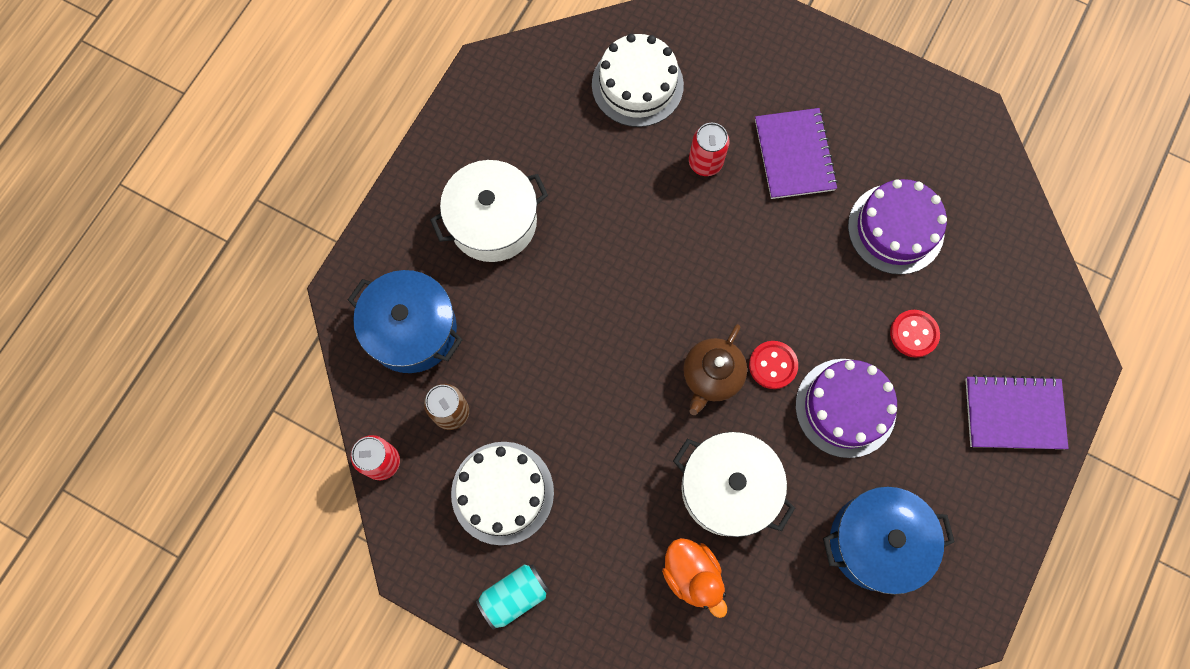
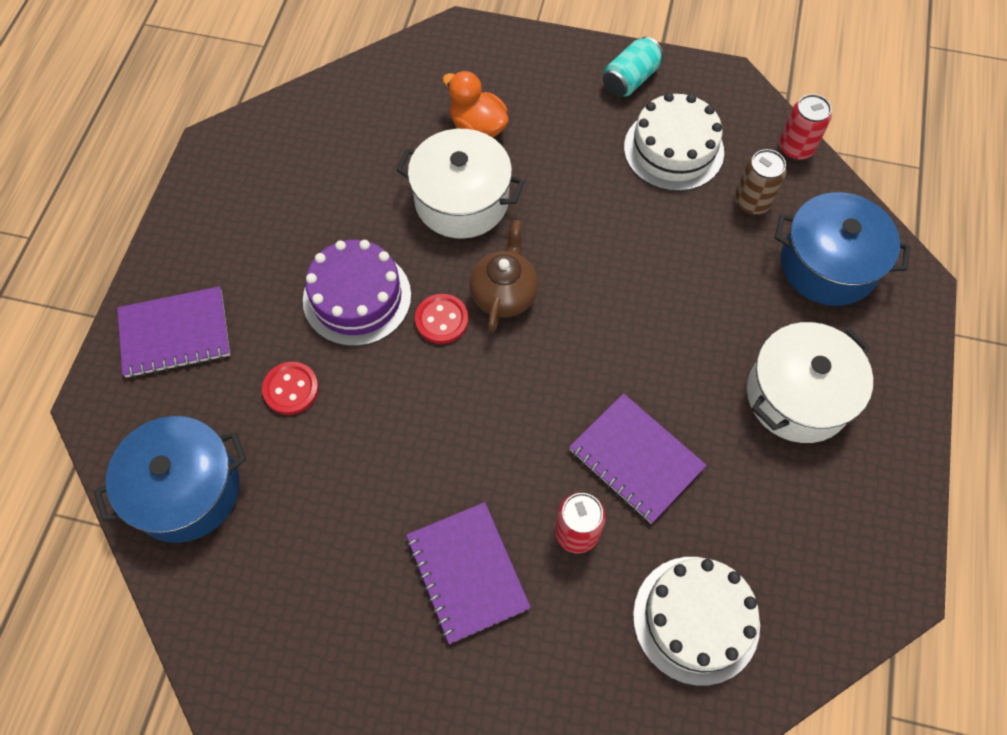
camera: 165 degrees right, 10 degrees down
(642, 205) = (636, 459): none -> purple notebook
(876, 542) = (309, 189): blue pot -> blue pot (186, 490)
(895, 229) = (325, 507): purple cake -> none

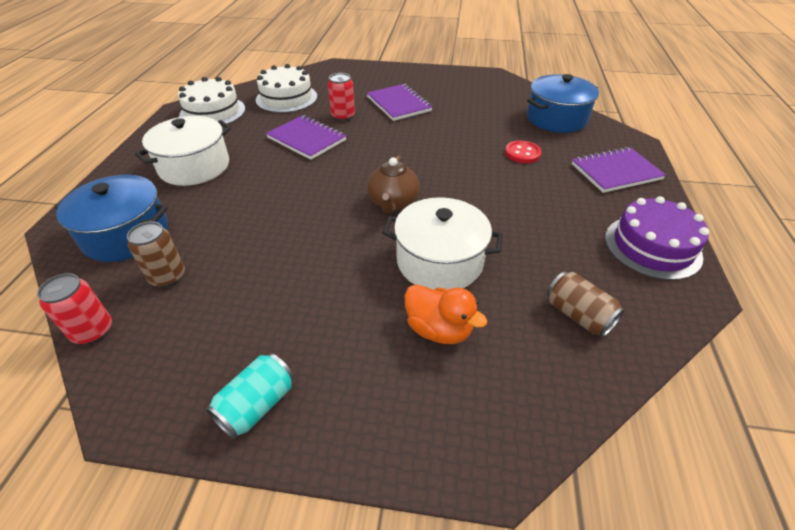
camera: 175 degrees right, 20 degrees down
(344, 131) = (578, 315): none -> brown can
(357, 297) = (502, 195): purple cake -> purple cake (652, 246)
(441, 320) = (436, 187): red button -> none
(673, 149) = (228, 320): white cake -> white cake (212, 112)

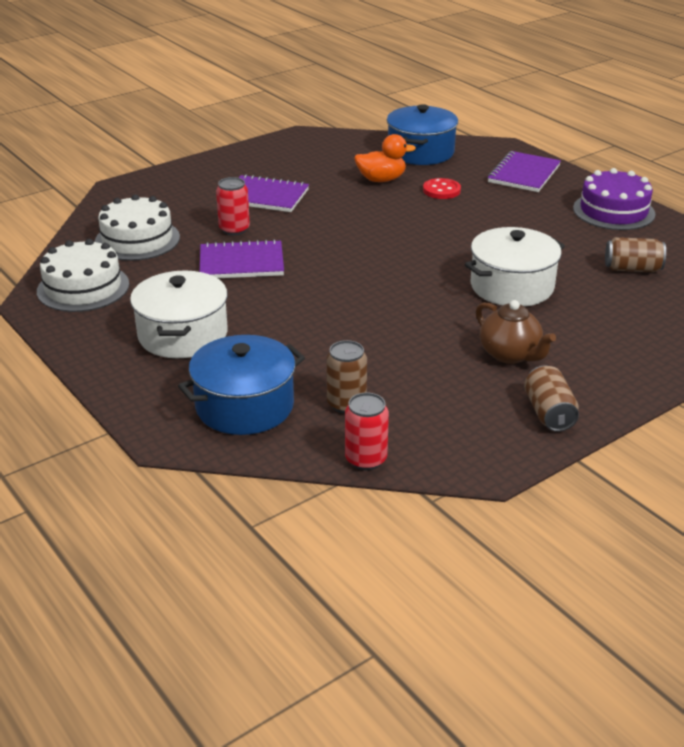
camera: 45 degrees left, 10 degrees down
(257, 405) = (549, 413): turquoise can -> brown can
(393, 203) = (413, 270): brown teapot -> brown teapot (510, 354)
(438, 329) = (576, 319): orange duck -> orange duck (381, 179)

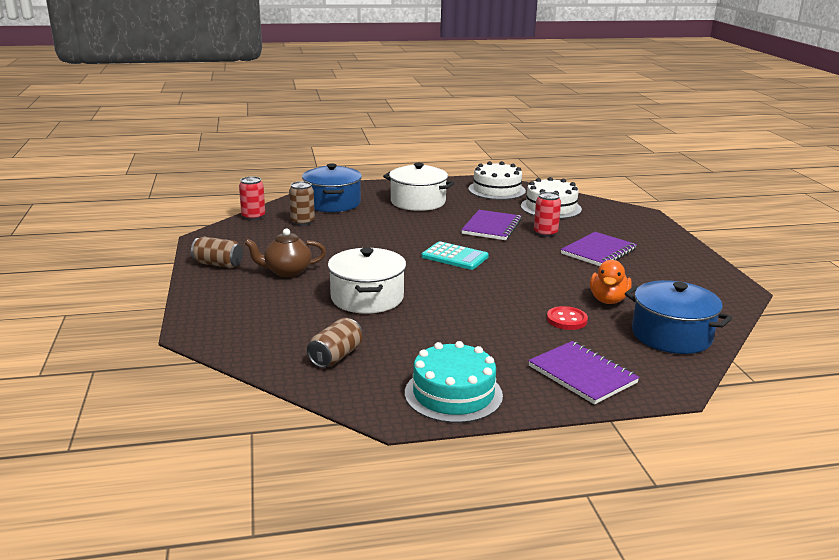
camera: 115 degrees right, 10 degrees down
(357, 265) = (455, 257): none -> turquoise calculator
(613, 211) = (453, 394): purple cake -> turquoise cake

